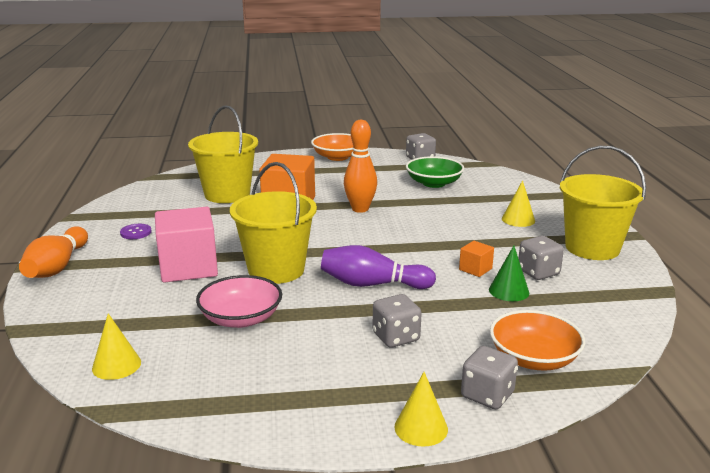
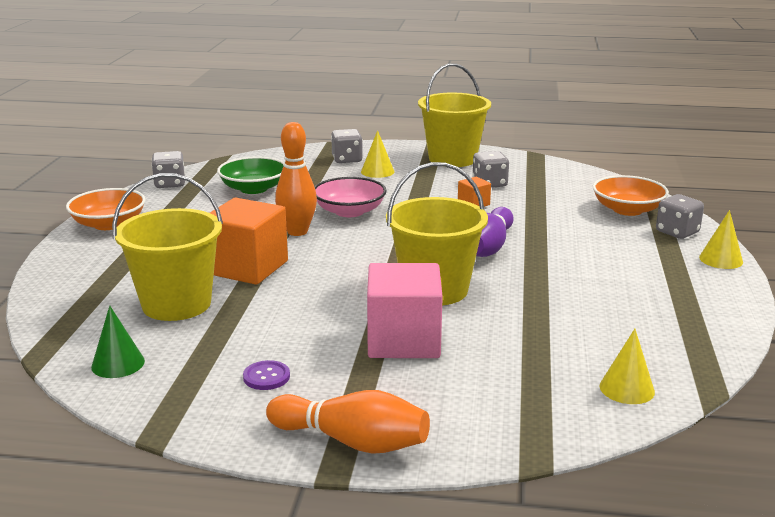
camera: 75 degrees left, 0 degrees up
(241, 318) = (539, 316): pink bowl -> pink bowl (349, 211)
(396, 337) = (589, 251): grey dice -> grey dice (347, 159)
(509, 291) = (519, 199): green cone -> green cone (118, 364)

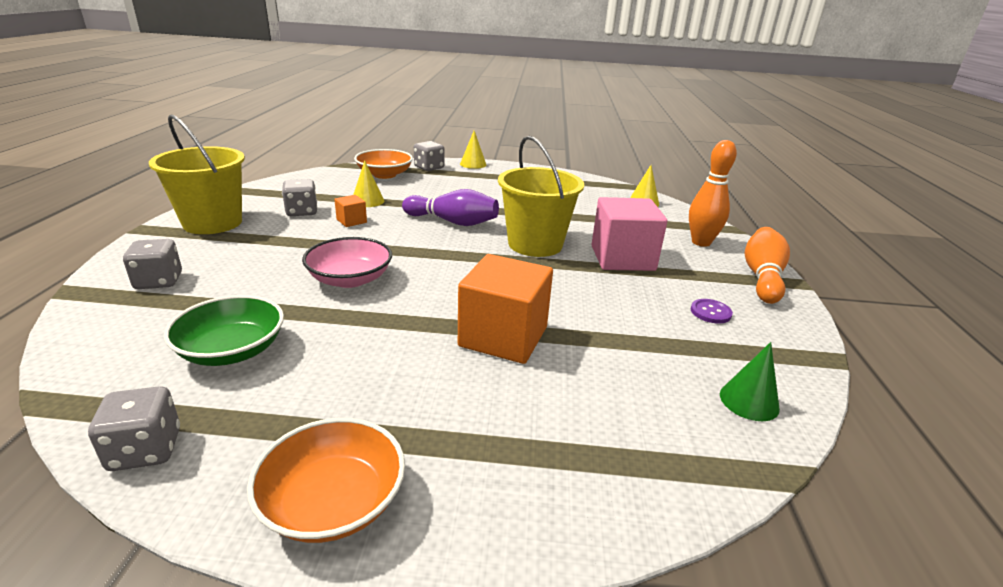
camera: 95 degrees left, 5 degrees up
(176, 304) = (606, 378): yellow bucket -> none
(297, 231) = (403, 309): orange bowling pin -> orange bowling pin (701, 242)
(377, 171) = (224, 262): yellow cone -> yellow cone (367, 201)

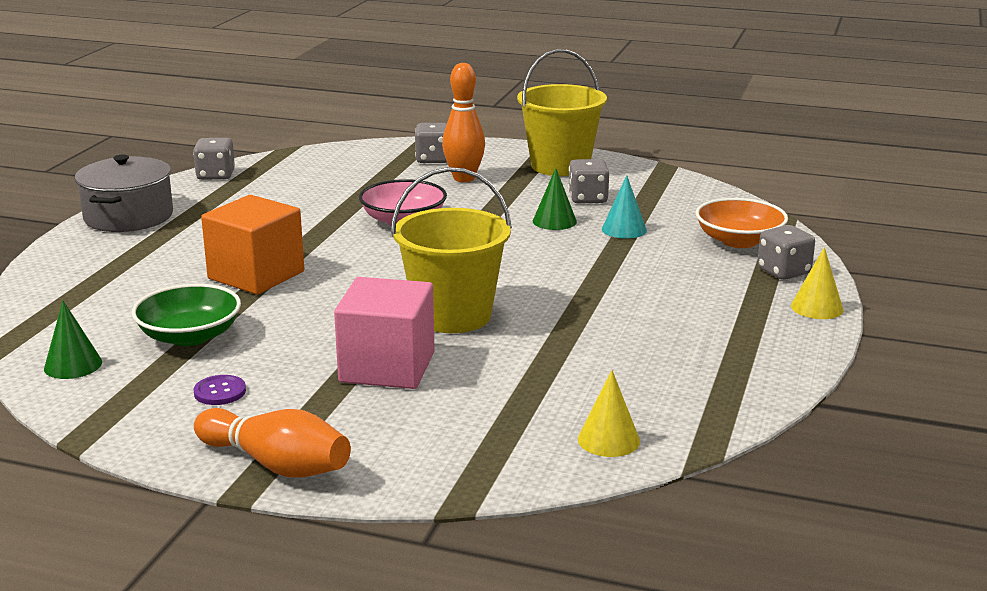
camera: 105 degrees right, 5 degrees down
(232, 350) = (307, 187): green bowl -> green bowl (190, 336)
(333, 502) = (128, 216): orange bowl -> grey pot
(351, 221) = (554, 221): orange cube -> green cone
(367, 201) = (624, 229): yellow cone -> turquoise cone
(453, 222) = (541, 273): purple bowling pin -> none
(701, 242) = (414, 448): orange bowling pin -> orange bowling pin (464, 178)

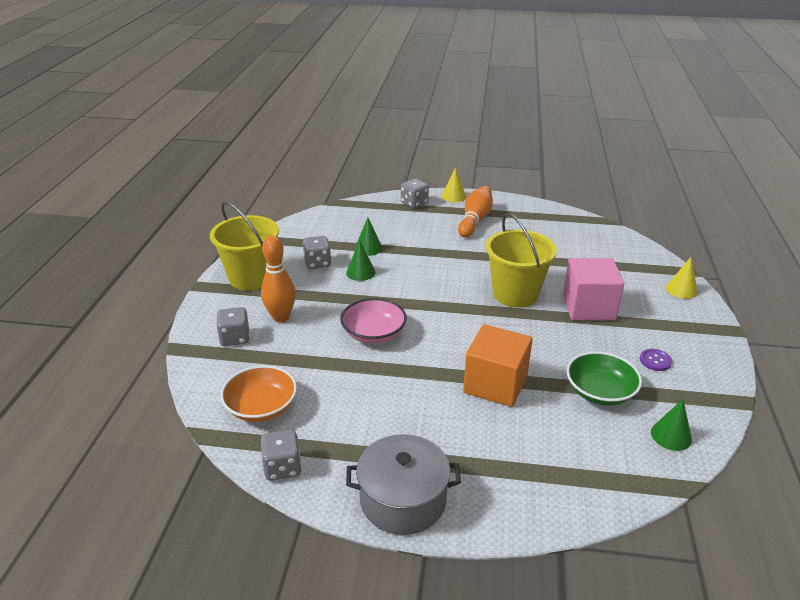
camera: 100 degrees left, 10 degrees up
(276, 464) = (704, 325): orange bowling pin -> orange bowling pin (475, 220)
(608, 440) = (612, 241): yellow cone -> yellow cone (681, 290)
(624, 229) = (368, 248): turquoise cone -> green cone
(739, 241) = (376, 214): orange bowl -> orange bowl (261, 407)

